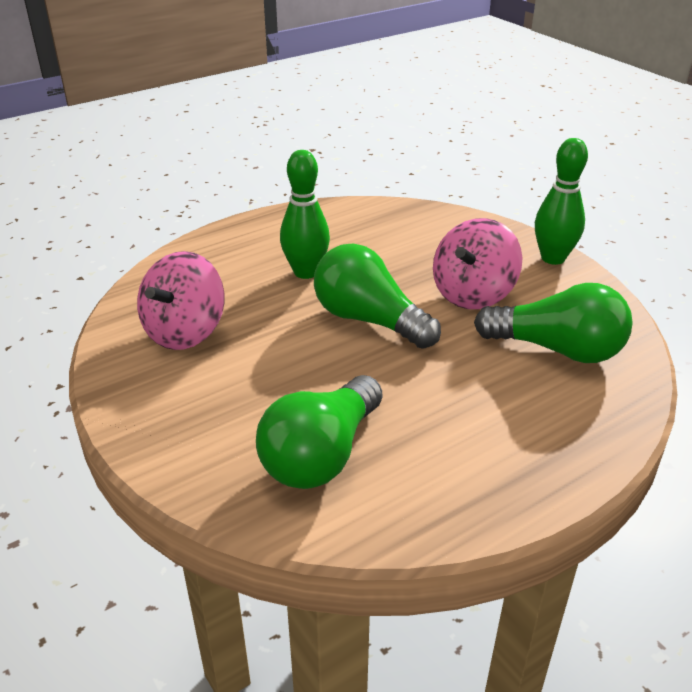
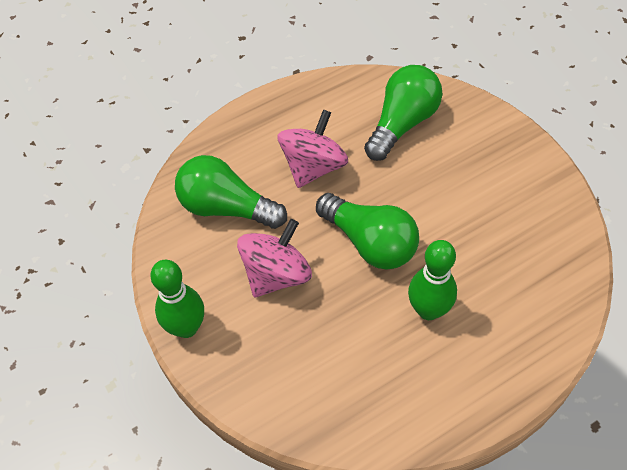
camera: 175 degrees left, 20 degrees up
(185, 332) = (520, 231): pink spinning top -> pink spinning top (313, 167)

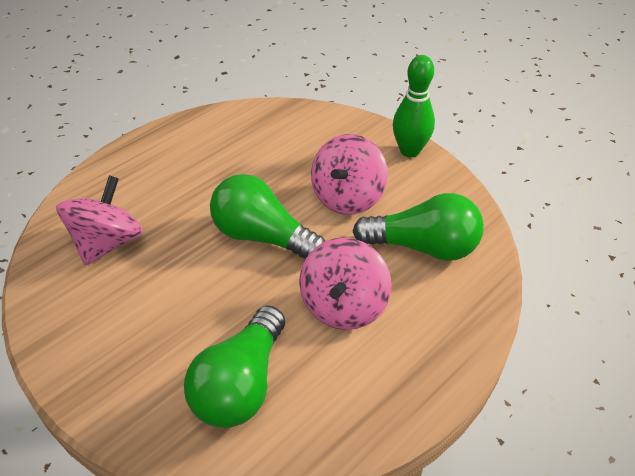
camera: 165 degrees right, 10 degrees down
(428, 310) = (200, 191): green bowling pin -> none
(519, 261) = (108, 242): none -> pink spinning top

